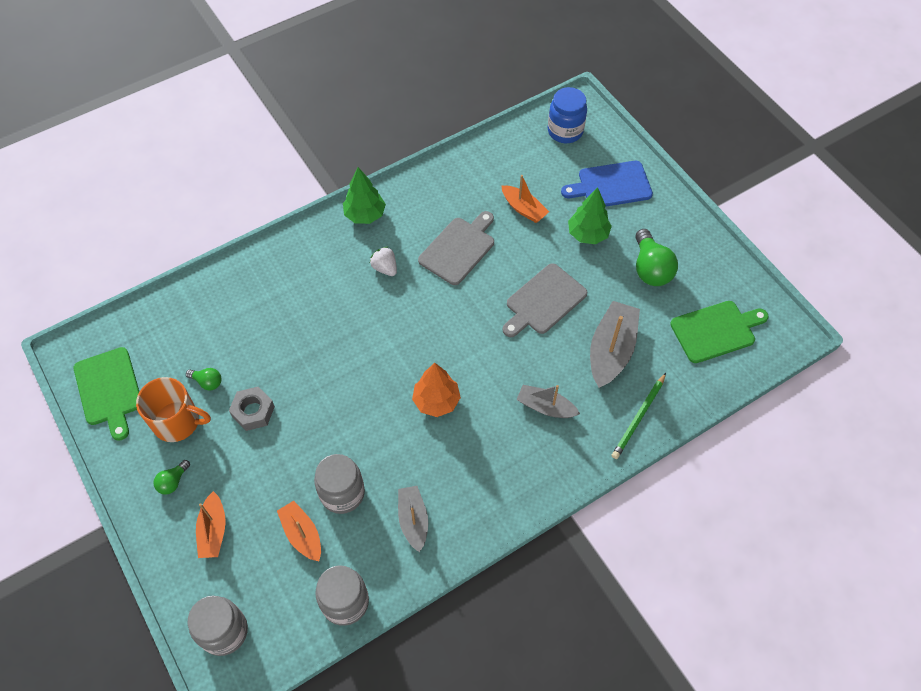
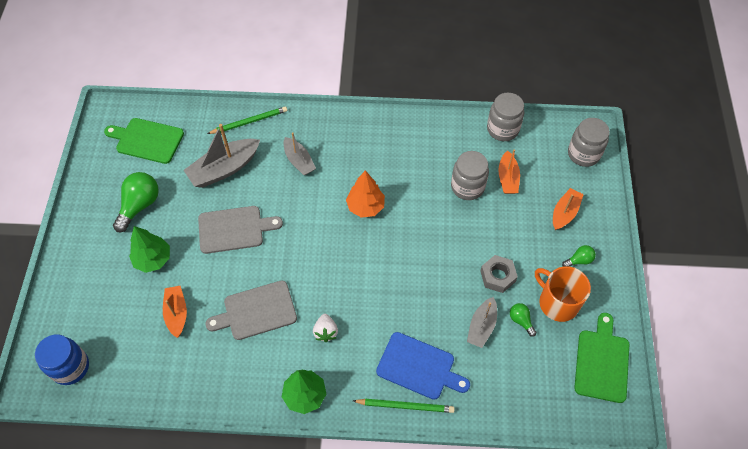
camera: 145 degrees left, 0 degrees up
(275, 254) = (405, 406): none -> green pencil
(413, 520) = (433, 147): grey boat -> grey boat (481, 326)
(611, 185) = (92, 289): blue cutting board -> blue cutting board (419, 367)

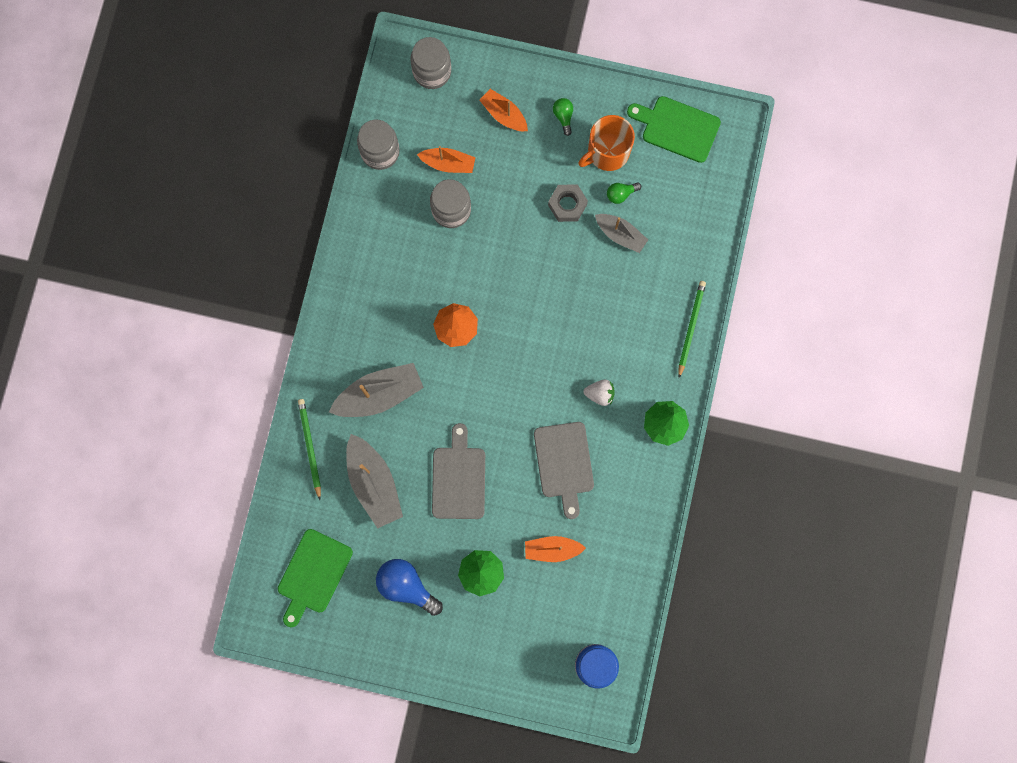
camera: 80 degrees left, 20 degrees up
(139, 205) = (406, 586): green light bulb -> blue light bulb
(299, 161) = (379, 394): grey boat -> grey boat, size x1.61
(419, 367) = (653, 306): blue cutting board -> none

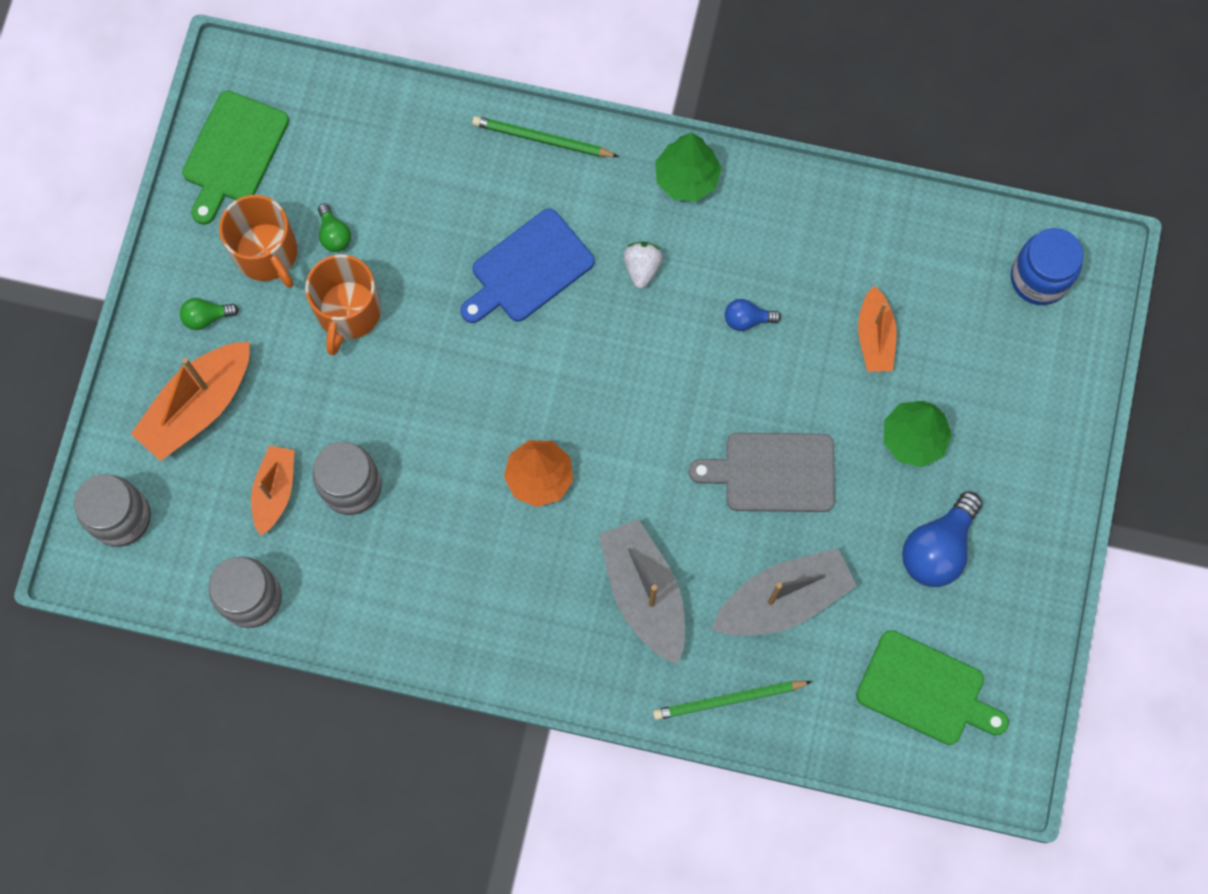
camera: 90 degrees left, 5 degrees down
(504, 115) = (199, 406): orange boat -> orange boat, size x1.61
(564, 463) = (747, 319): grey cutting board -> blue light bulb
(567, 205) = (348, 312): grey nut -> orange mug
(598, 319) = (528, 269): none -> blue cutting board
(620, 234) = (397, 236): grey boat -> none

